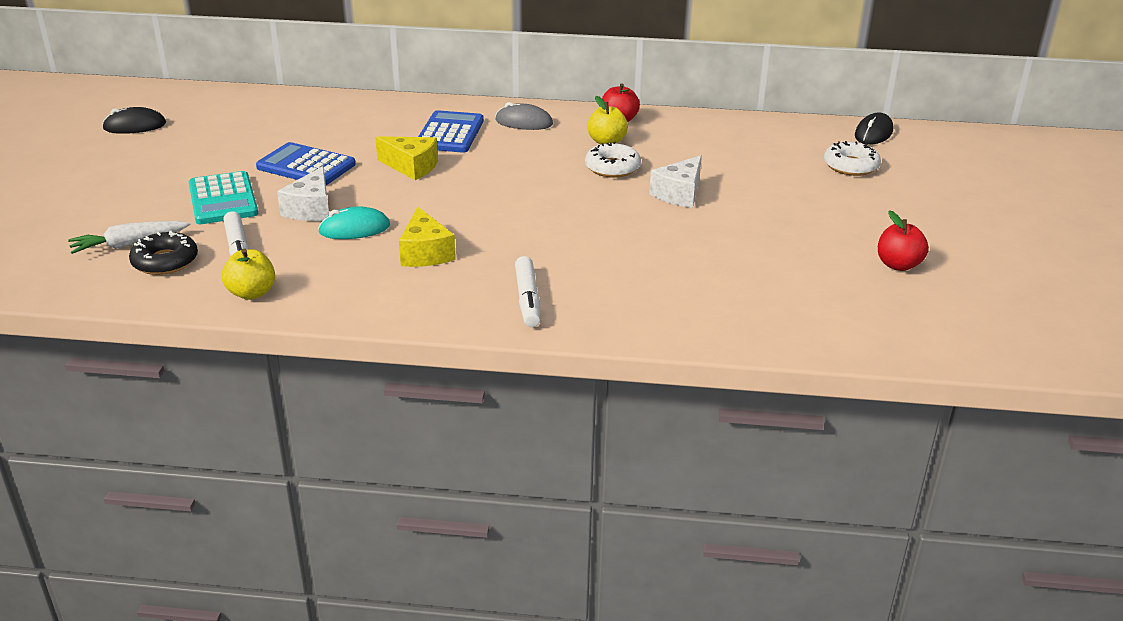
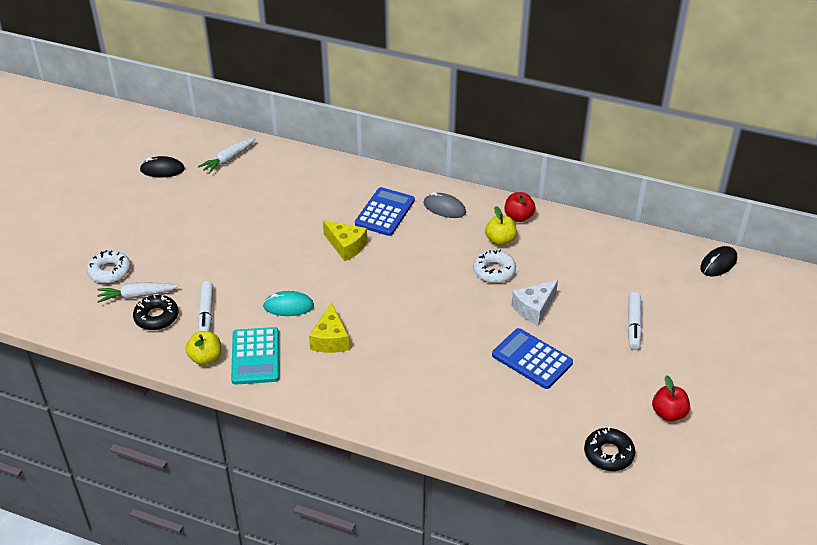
camera: 15 degrees right, 10 degrees up
(223, 199) = (207, 260): turquoise calculator -> turquoise calculator (255, 356)
(224, 109) = (228, 159): none -> white carrot
(306, 166) = (271, 233): blue calculator -> blue calculator (532, 359)
(311, 209) = (264, 280): white cheese -> none
(528, 299) = (386, 398): white marker -> white marker (633, 325)
(848, 312) = (608, 454): none -> black donut
(851, 166) = (682, 299): white donut -> white donut (109, 271)

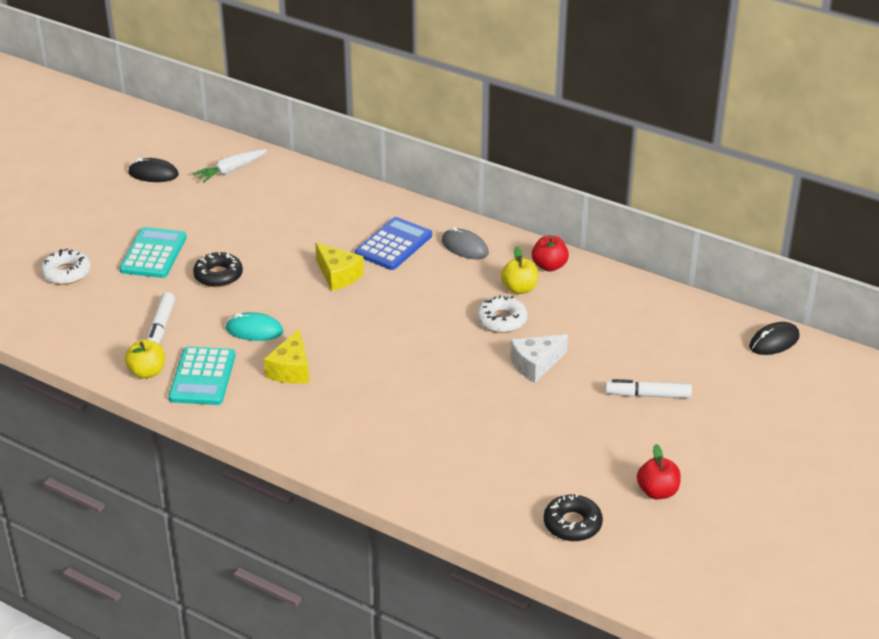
camera: 10 degrees right, 5 degrees down
(137, 296) = (89, 301): white carrot -> none
(156, 317) = (105, 325): black donut -> black donut (218, 275)
(182, 244) = (153, 254): none -> turquoise calculator
(532, 359) = (515, 417): blue calculator -> none
(633, 325) = (648, 395): white marker -> white marker turned 75 degrees clockwise

